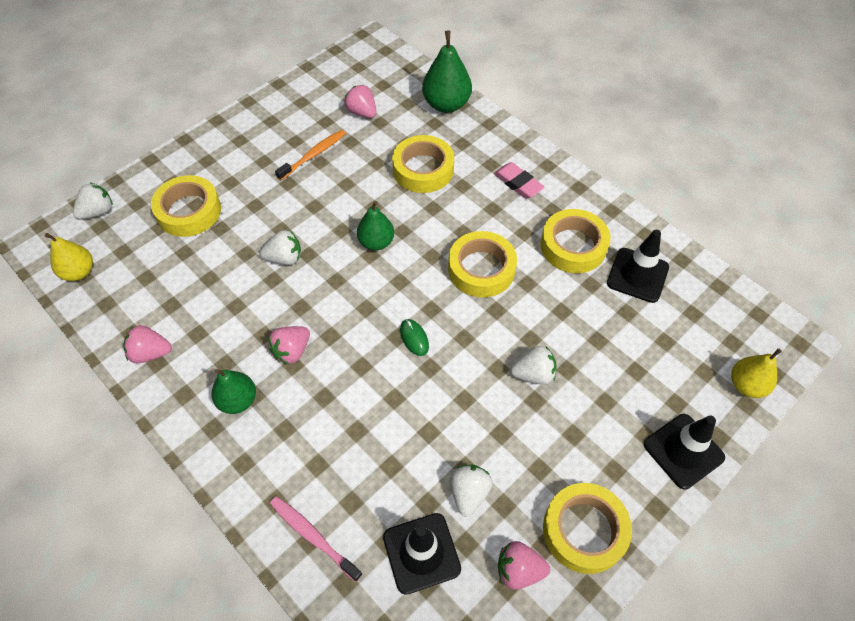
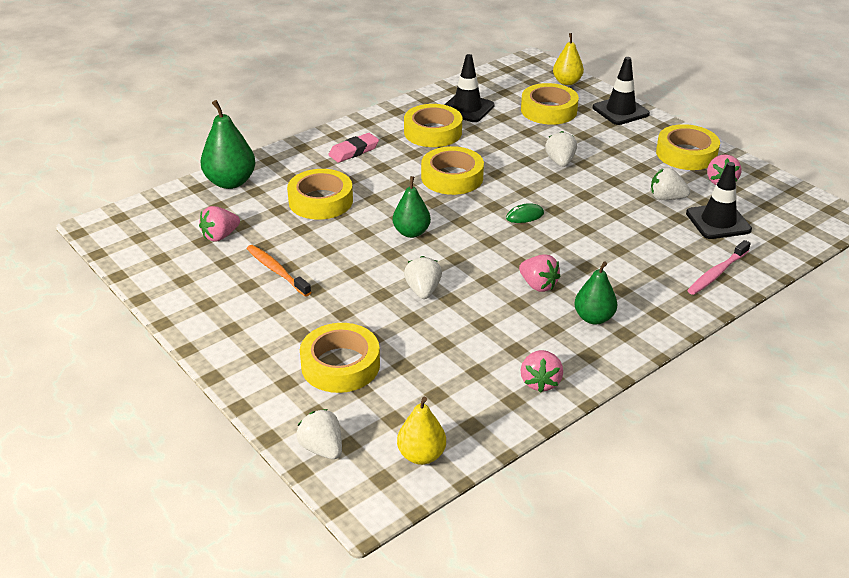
camera: 85 degrees left, 20 degrees down
(658, 362) = (548, 110): none -> yellow tape

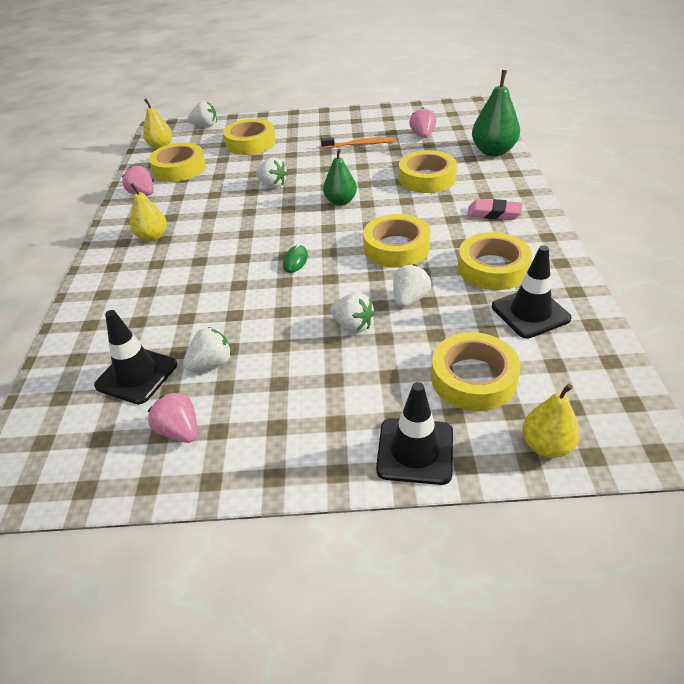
camera: 130 degrees right, 5 degrees up
(353, 151) = (494, 213): pink eraser -> pink eraser turned 75 degrees counterclockwise
(506, 151) = (409, 299): none -> white strawberry
(538, 285) = (213, 229): pink strawberry -> none
(593, 318) = (152, 237): green pear -> yellow pear
(686, 154) = (258, 443): yellow tape -> yellow tape (179, 168)
(717, 273) = (94, 324): pink toothbrush -> none

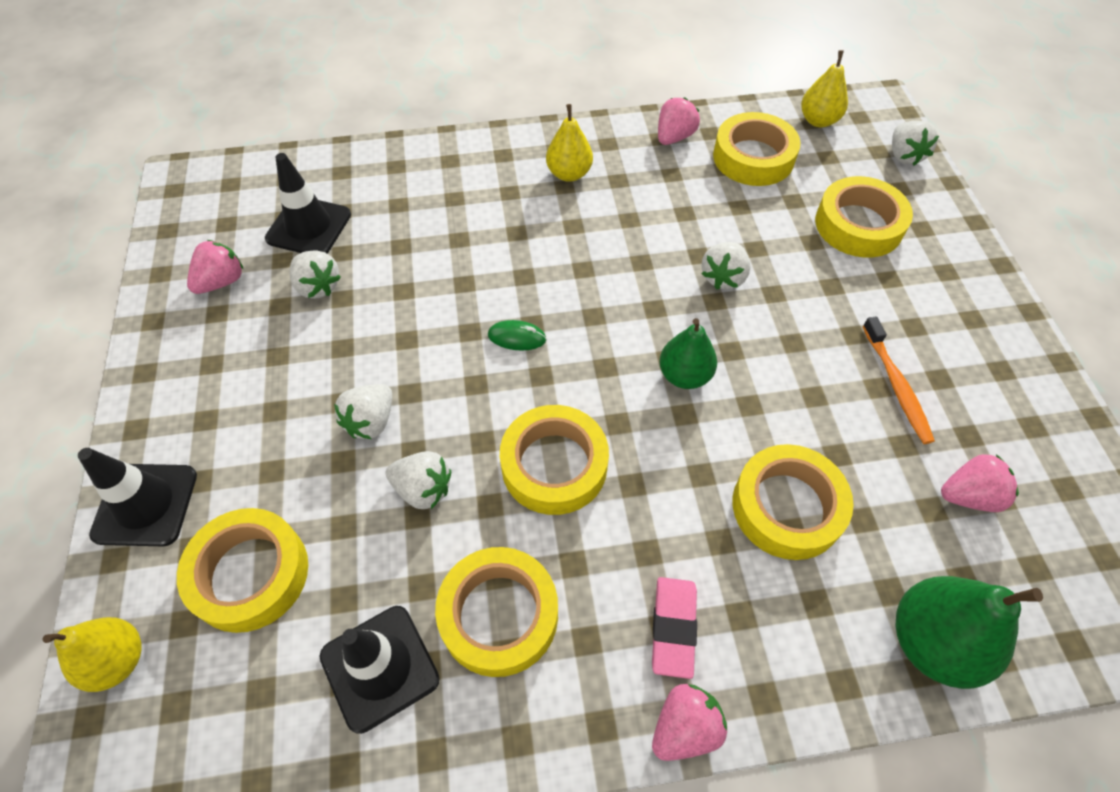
camera: 80 degrees right, 15 degrees up
(543, 213) = (684, 728): none -> pink strawberry

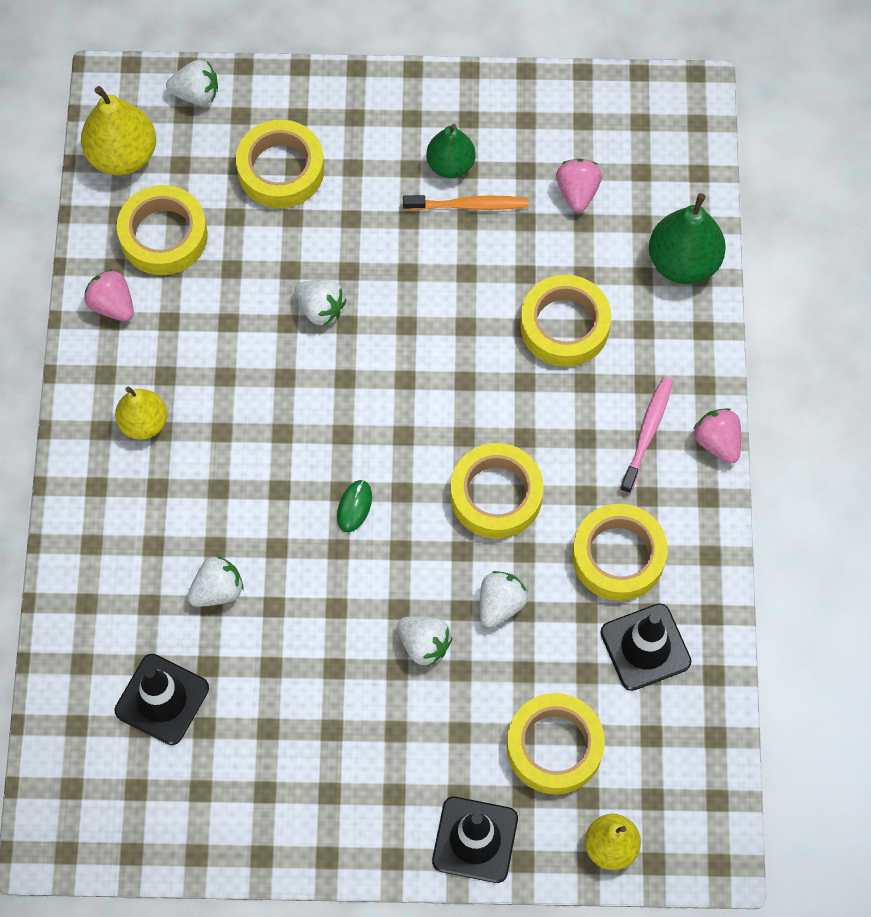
camera: 80 degrees left, 10 degrees up
(221, 282) = (223, 788): pink strawberry -> none
(318, 286) = (250, 690): white strawberry -> white strawberry (217, 590)
(673, 628) = (647, 433): pink eraser -> pink toothbrush
(684, 375) = (425, 371): green pear -> green pear (450, 165)
(818, 120) = (122, 155): yellow pear -> yellow pear, size x1.51

